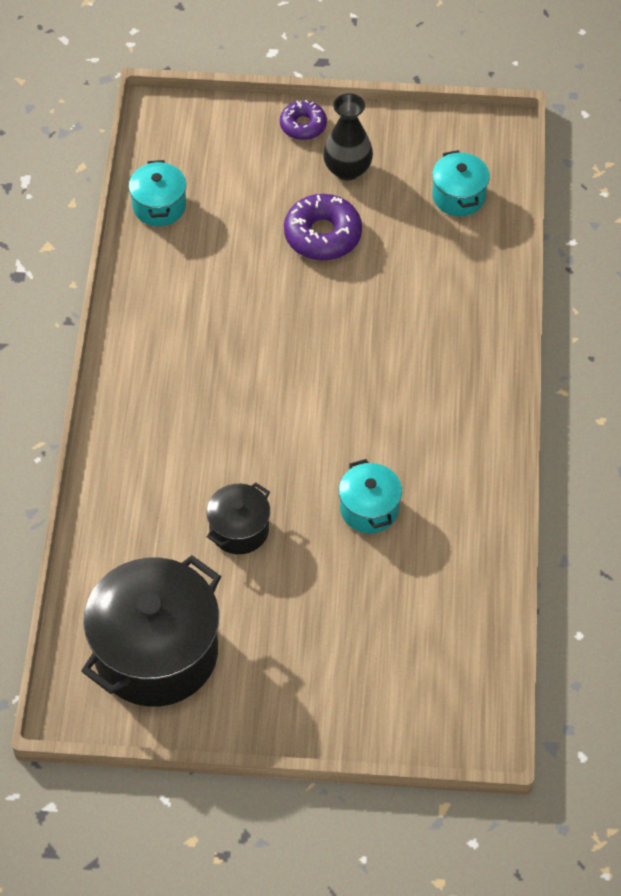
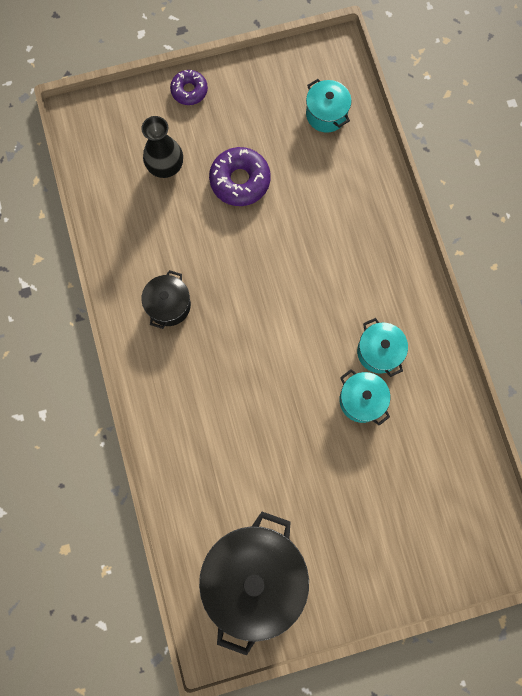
camera: 20 degrees left, 20 degrees up
(159, 206) = (109, 196): turquoise pot -> turquoise pot (379, 352)
(239, 529) = (275, 451): black pot -> black pot (169, 305)
(347, 170) = (236, 118): black vase -> black vase (165, 166)

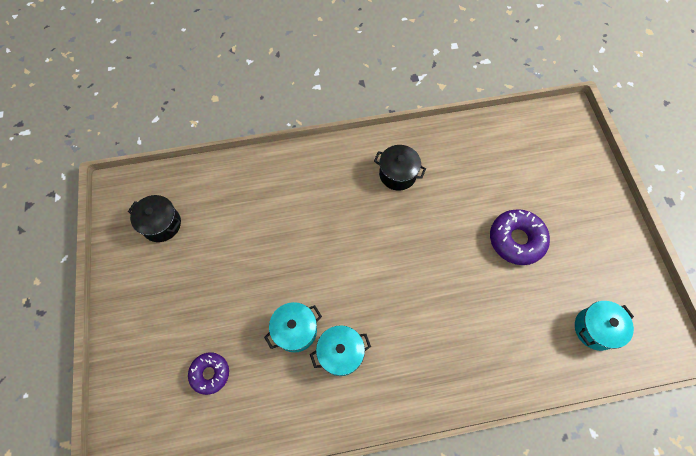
camera: 95 degrees right, 10 degrees down
(165, 166) = (527, 179): black vase -> none
(189, 91) = (605, 202): purple donut -> purple donut (210, 373)
(254, 576) = (161, 224): black pot -> black pot, size x0.50

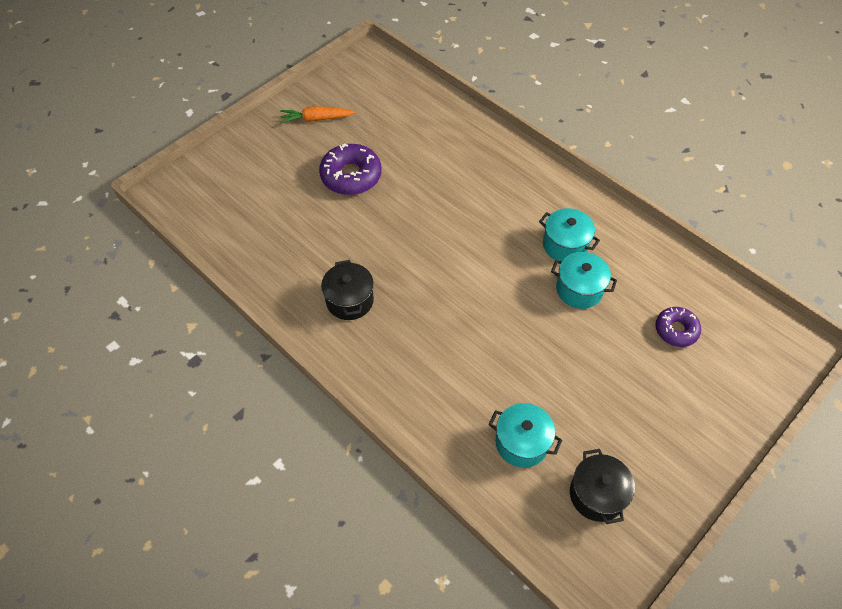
camera: 125 degrees left, 10 degrees down
(595, 329) = (393, 100): turquoise pot -> turquoise pot (521, 443)
(600, 250) = (316, 119): none -> orange carrot

